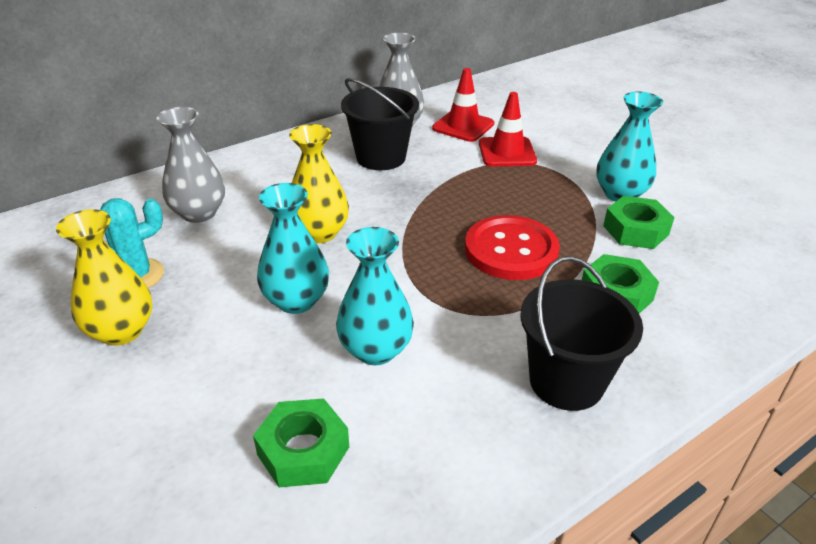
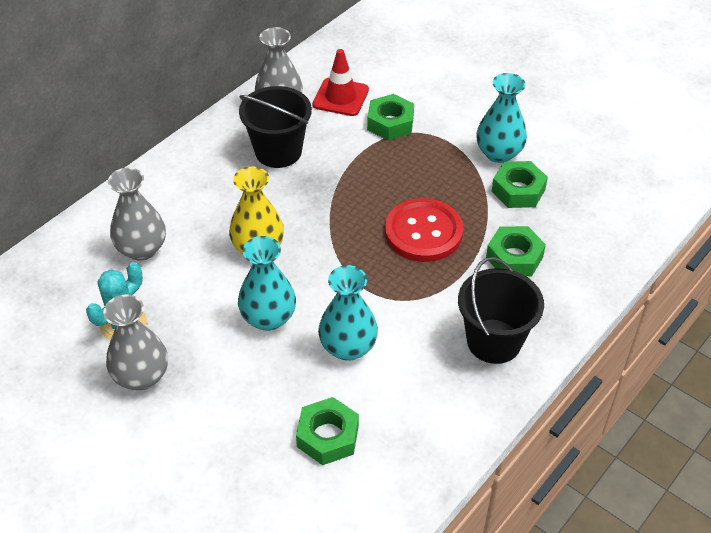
camera: 15 degrees left, 10 degrees up
(121, 331) = (141, 376): yellow vase -> grey vase
(507, 152) = (390, 123): red traffic cone -> green nut

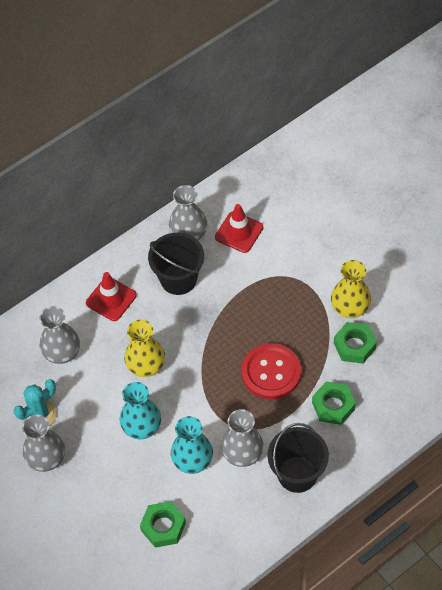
camera: 15 degrees right, 10 degrees up
(196, 183) = (111, 299): none -> red traffic cone
(390, 123) = (272, 264): green nut -> none
(413, 329) = (242, 454): none -> grey vase
(499, 153) = (350, 308): turquoise vase -> yellow vase

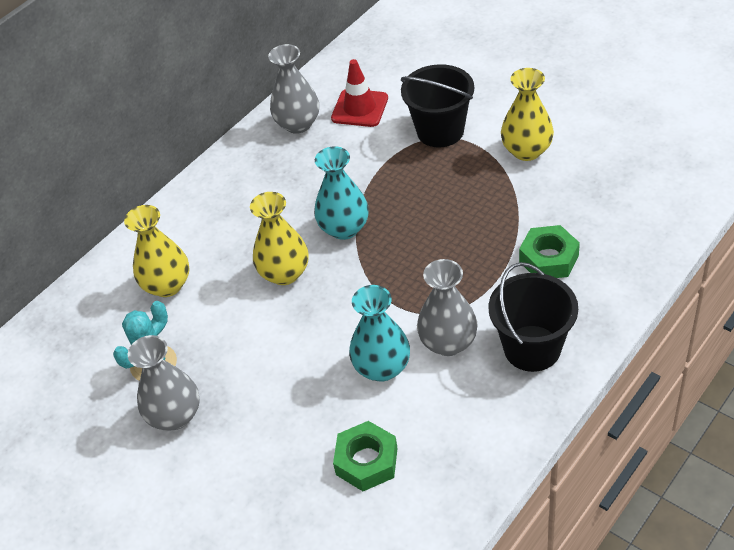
camera: 10 degrees left, 10 degrees down
(62, 353) = (167, 285): grey vase -> yellow vase
(111, 299) = (218, 212): red traffic cone -> none
(142, 427) = (299, 344): turquoise vase -> turquoise vase (344, 228)
(178, 279) = (299, 171): black bucket -> black bucket (440, 131)
(271, 372) = (453, 241): red button -> none
(354, 346) = (549, 188): green nut -> none

